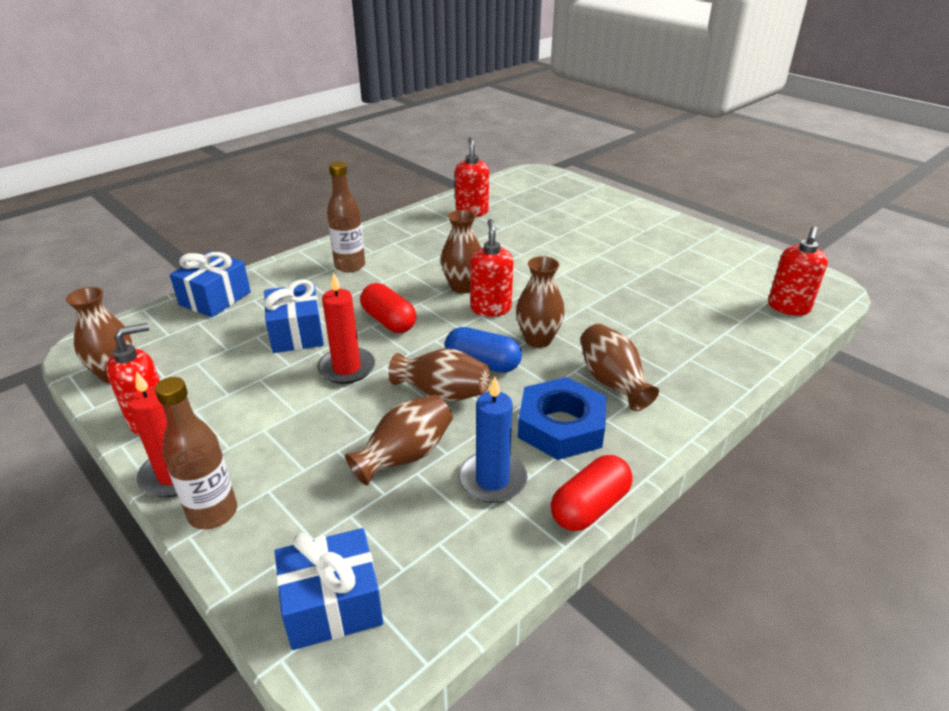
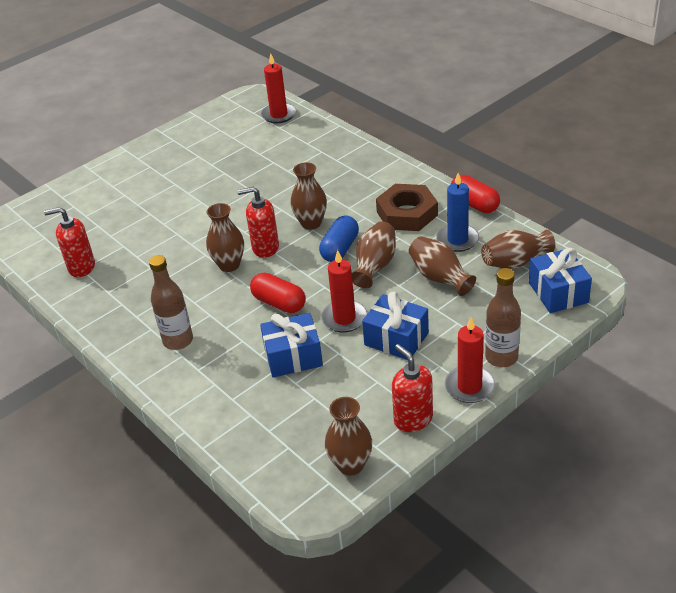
camera: 85 degrees left, 5 degrees up
(215, 298) = (227, 428): blue gift -> blue gift (396, 339)
(389, 321) = (279, 303): red capsule -> red capsule turned 75 degrees clockwise
(561, 426) = (407, 213): blue nut -> brown nut
(612, 382) = (361, 192): brown vase -> brown vase (515, 262)
(788, 307) = (279, 115): red soap dispenser -> red candle

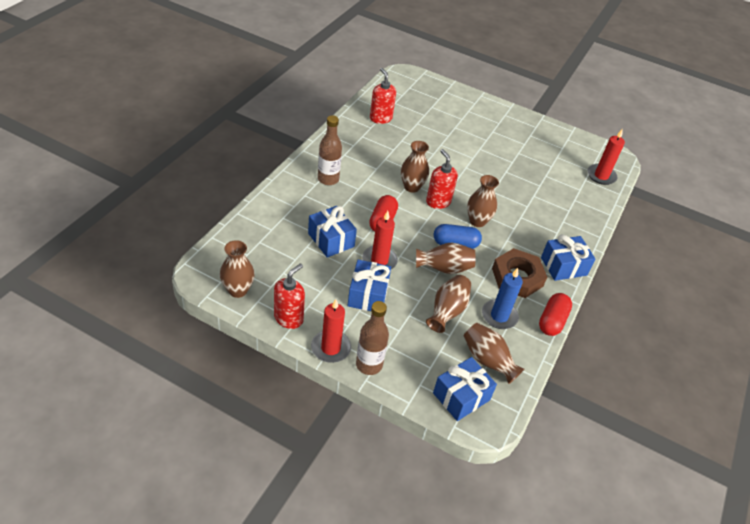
camera: 60 degrees right, 5 degrees up
(402, 176) = (563, 266): none -> blue gift

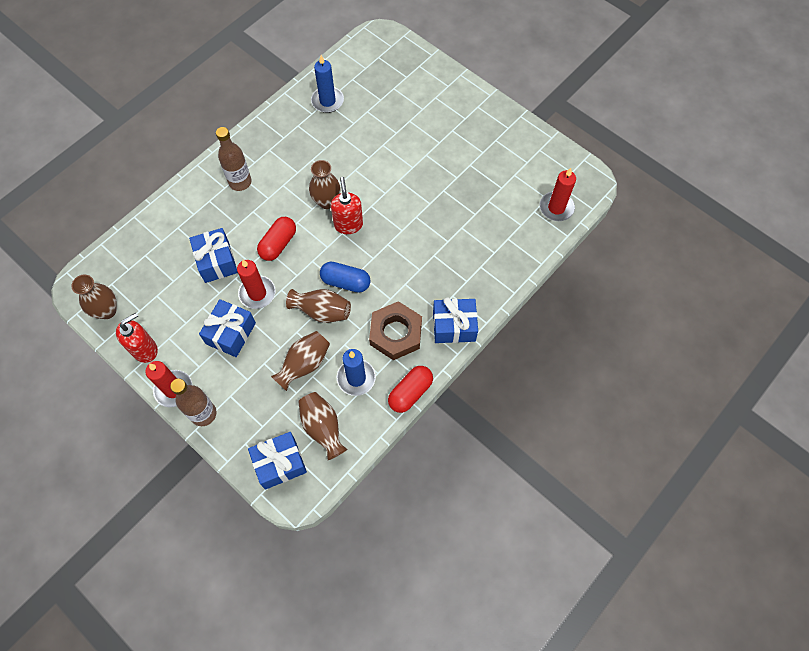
camera: 20 degrees right, 20 degrees up
(380, 118) = (327, 101): red soap dispenser -> blue candle
(477, 221) = (382, 255): brown vase -> none

